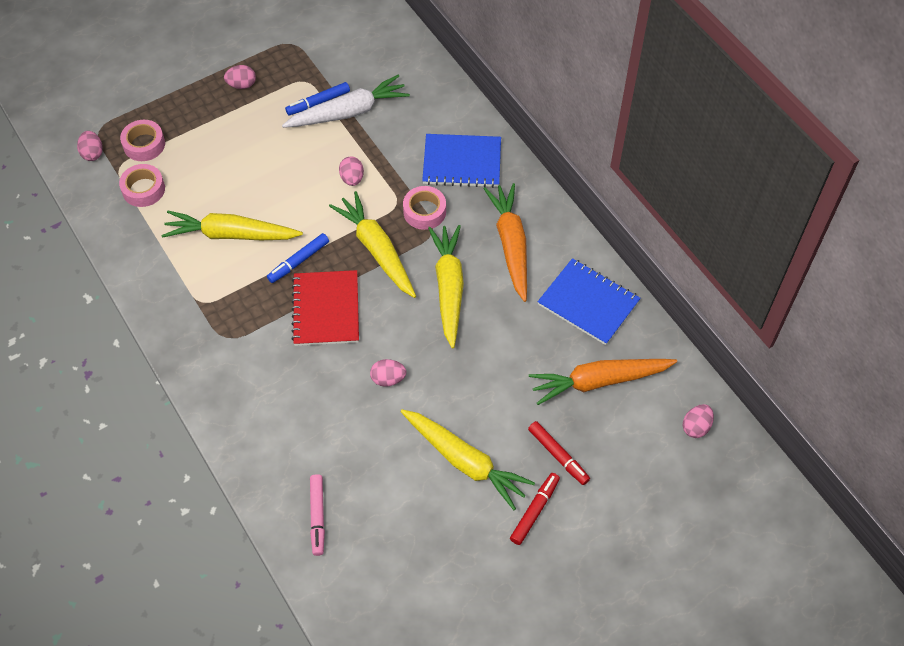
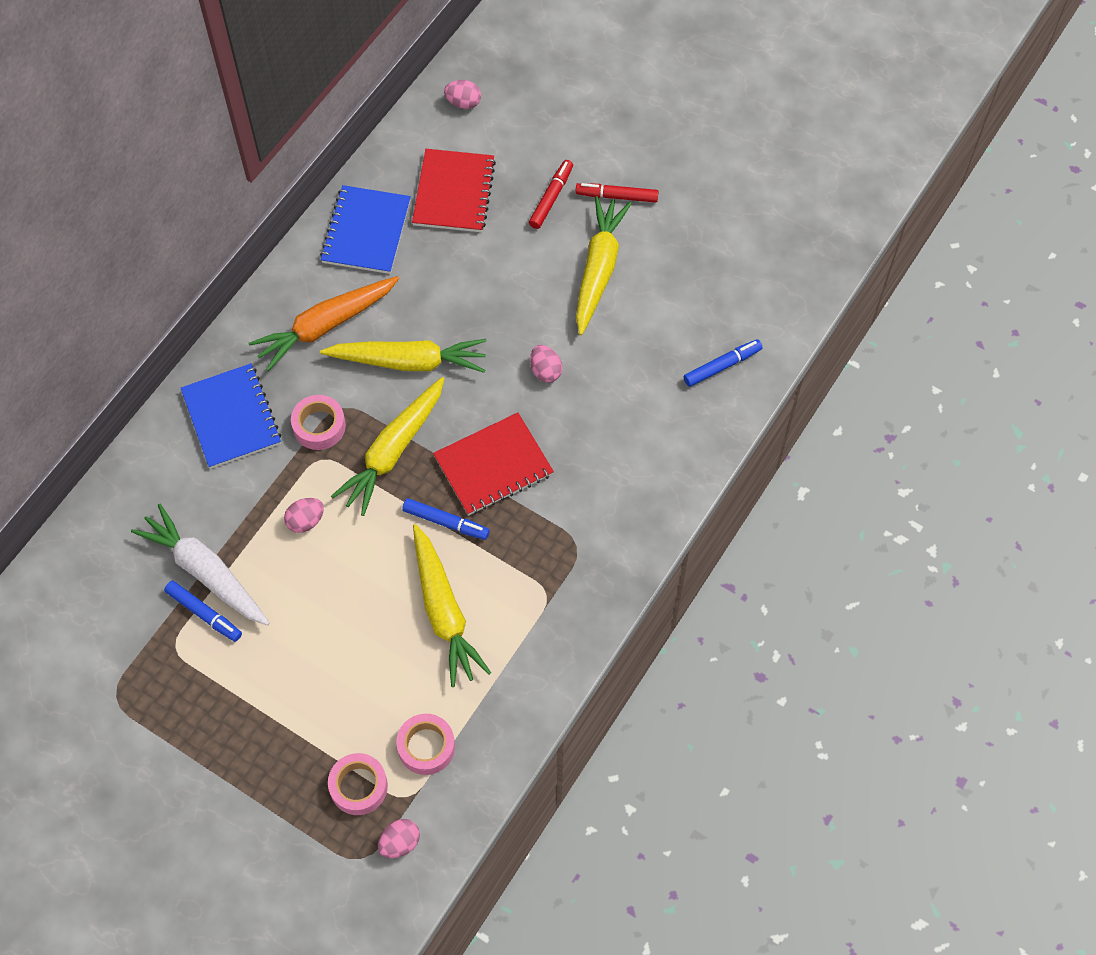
camera: 115 degrees left, 5 degrees up
(242, 85) = (211, 720): pink egg -> none
(317, 517) = (722, 366): pink marker -> blue marker
(449, 288) = (409, 362): yellow carrot -> yellow carrot turned 150 degrees counterclockwise
(599, 381) = (454, 192): orange carrot -> red notebook

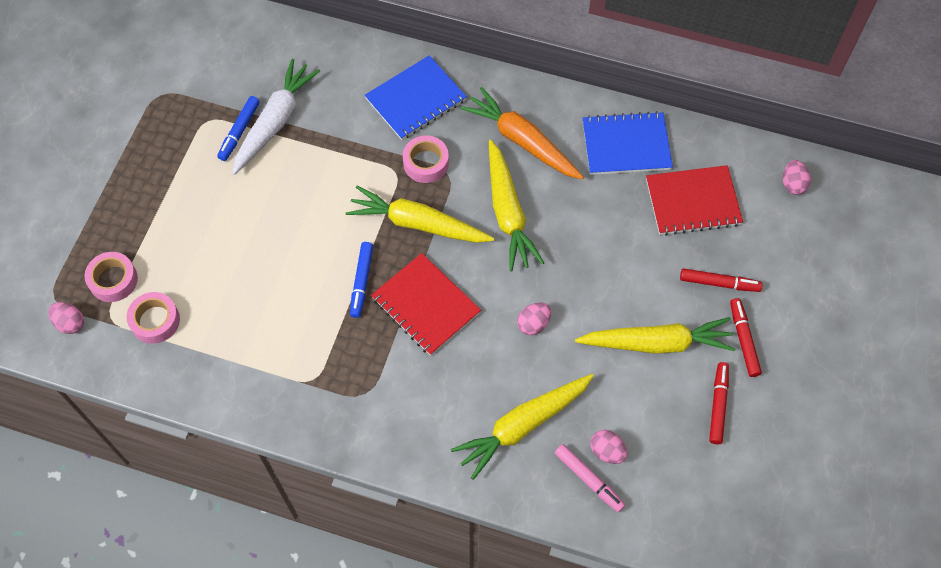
camera: 75 degrees right, 0 degrees up
(305, 521) = (336, 178): pink egg -> pink egg (607, 451)
(444, 612) = (278, 302): yellow carrot -> yellow carrot (522, 425)
(676, 238) = (718, 405): none -> red marker
(722, 366) = (589, 479): blue marker -> pink marker

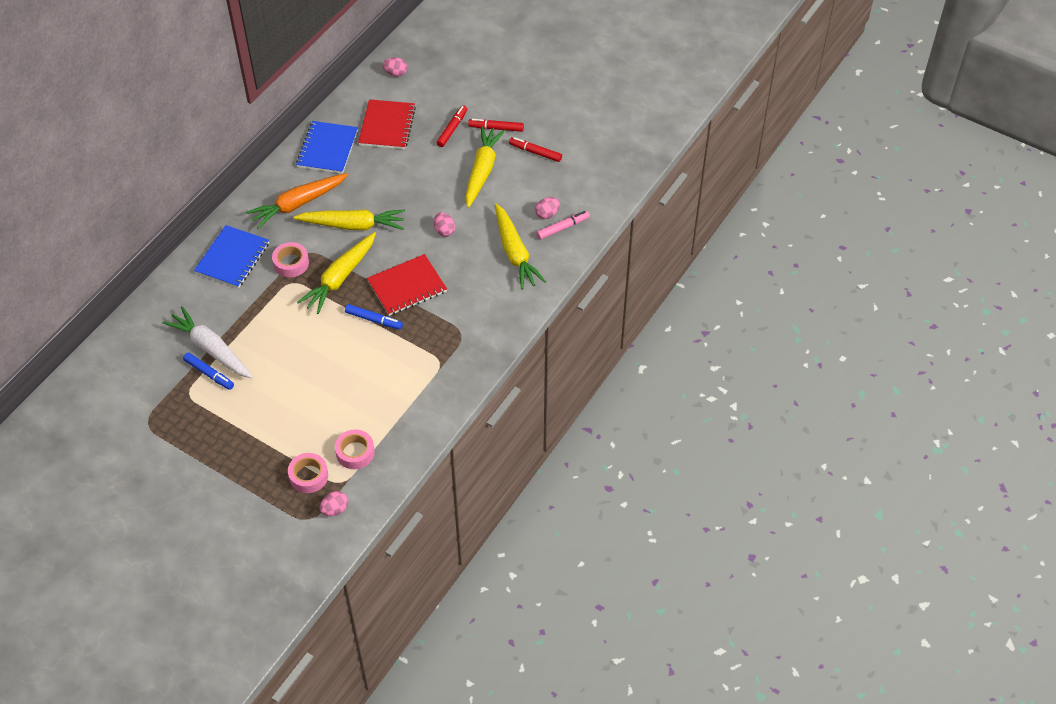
camera: 75 degrees left, 10 degrees down
(416, 99) = (232, 258): blue notebook -> blue notebook turned 45 degrees clockwise

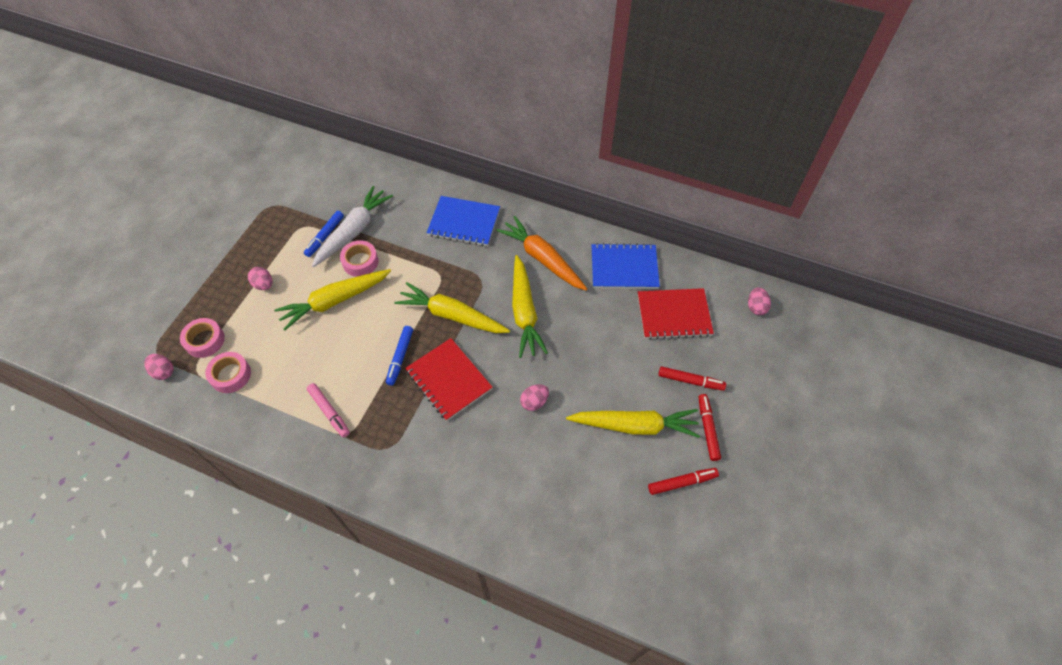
camera: 80 degrees right, 5 degrees up
(291, 263) = (465, 270): pink tape -> pink tape (360, 262)
(515, 253) = (515, 486): yellow carrot -> yellow carrot (334, 301)
(535, 152) = (682, 482): red marker -> red marker turned 60 degrees clockwise
(547, 214) = (584, 514): pink egg -> pink egg (264, 285)
(563, 228) = (566, 538): pink marker -> pink marker (329, 412)

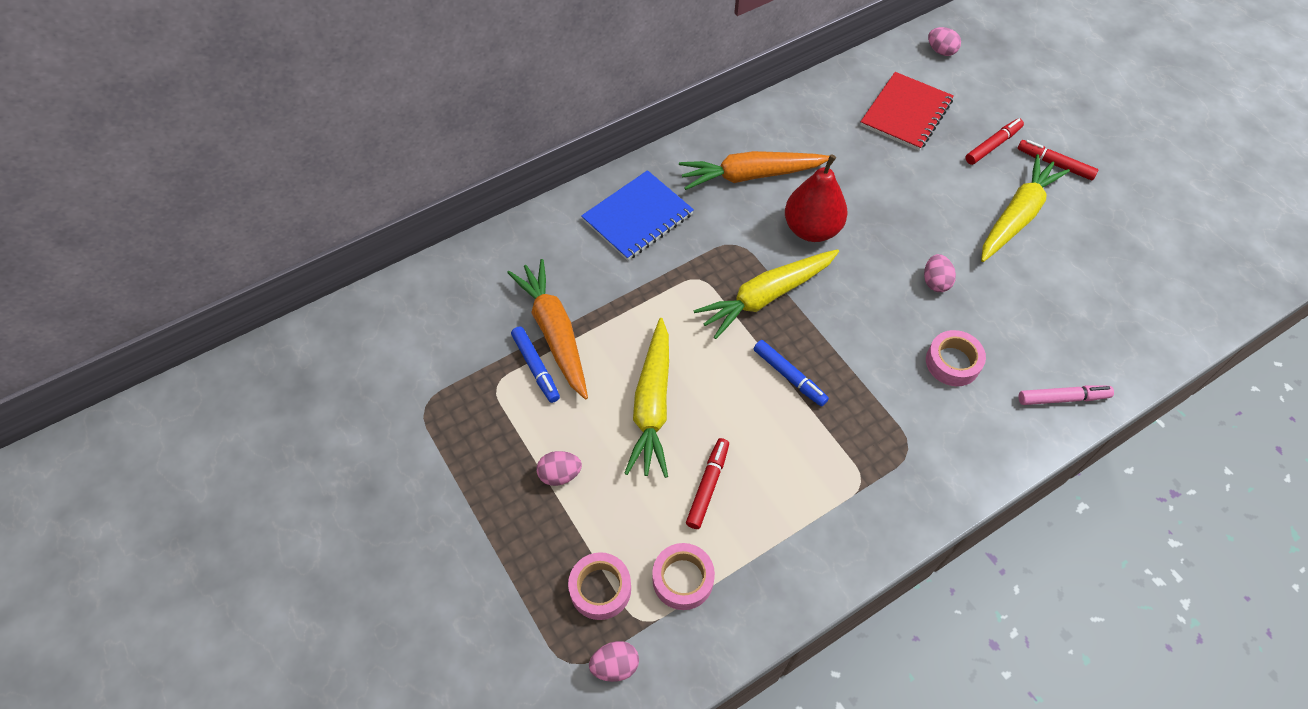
camera: 55 degrees left, 0 degrees up
(329, 412) = (818, 487): pink marker -> pink marker (1062, 398)
(354, 231) = (554, 332): white carrot -> orange carrot
(360, 262) = (611, 349): pink tape -> pink tape (952, 362)
(448, 380) = (854, 344): red notebook -> none
(524, 312) = (811, 229): yellow carrot -> red pear
(624, 268) = (817, 117): blue notebook -> none
(682, 482) = (1102, 216): red marker -> red marker (707, 486)

